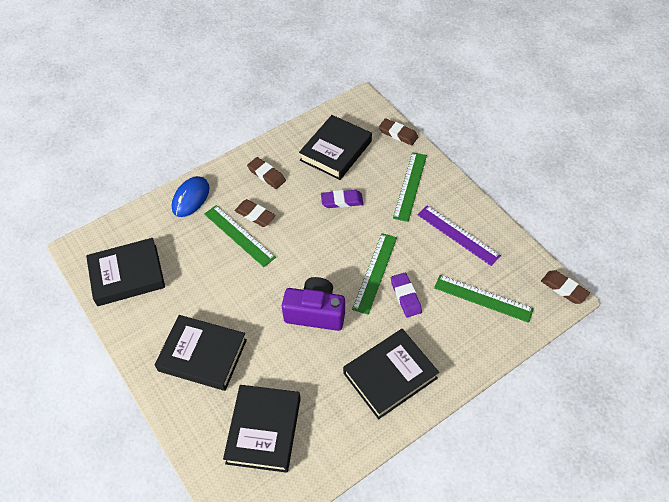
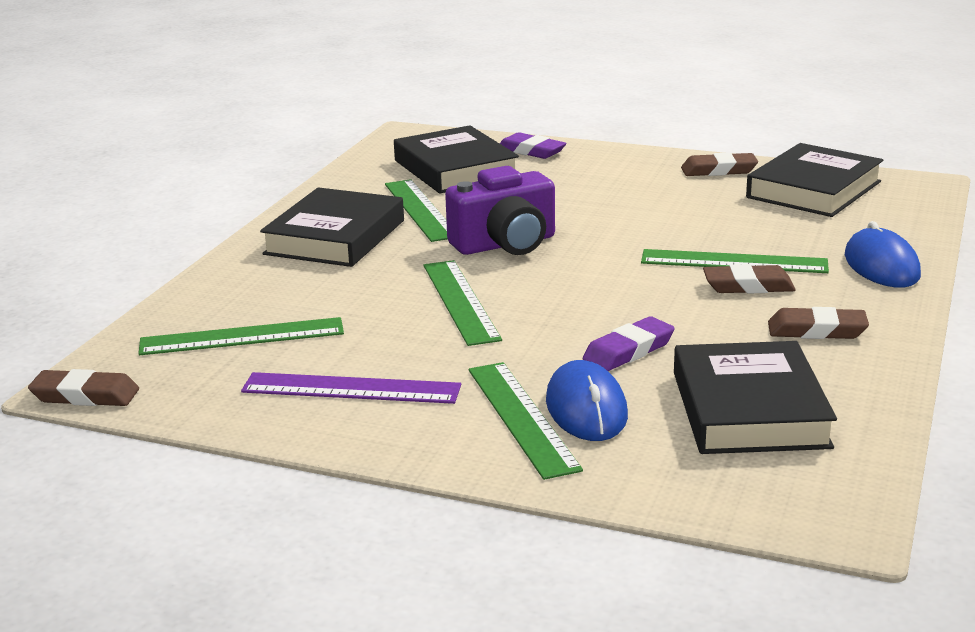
camera: 145 degrees right, 30 degrees down
(202, 355) = (605, 179): black book -> none
(325, 382) = (420, 210): none -> green ruler
(385, 179) = (586, 408): none -> blue mouse
(398, 134) = (658, 492): brown eraser -> brown eraser (719, 170)
(405, 296) = (381, 297): purple eraser -> purple eraser (531, 151)

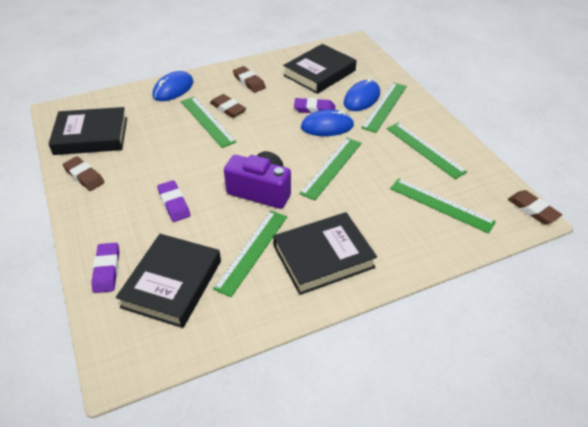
camera: 135 degrees left, 20 degrees up
(351, 389) = (425, 149): purple ruler -> green ruler
(560, 339) = (327, 126): none -> blue mouse
(576, 197) = (174, 203): none -> purple eraser

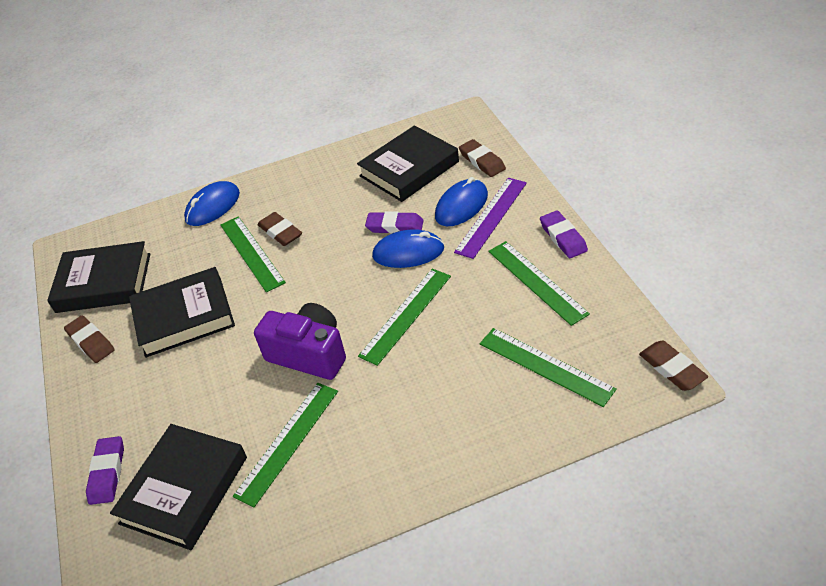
camera: 10 degrees right, 0 degrees up
(174, 203) = (197, 377): purple eraser -> purple eraser (563, 237)
(249, 82) = (312, 189): brown eraser -> brown eraser (482, 161)
(323, 256) = (377, 447): black book -> black book (184, 317)
(384, 106) = (491, 217): green ruler -> purple ruler

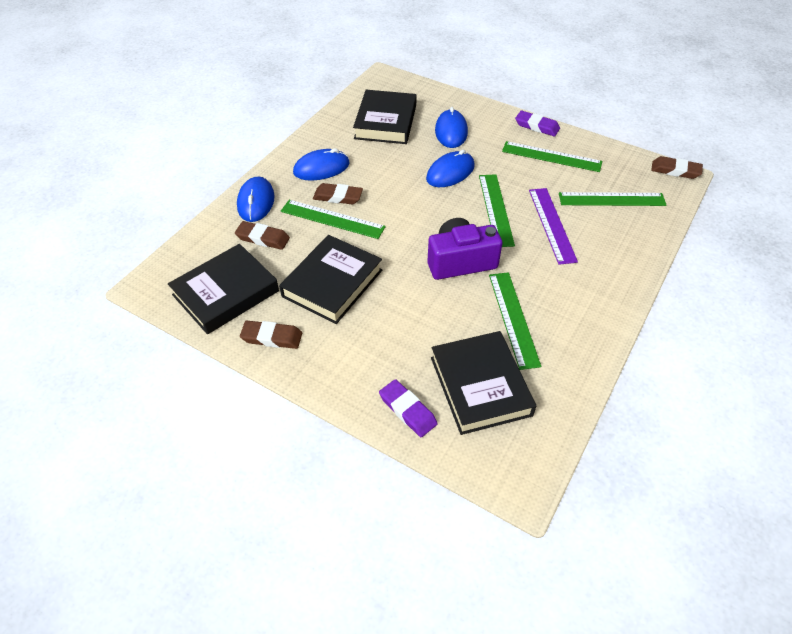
camera: 45 degrees left, 5 degrees up
(298, 196) = (321, 168): none -> blue mouse
(395, 226) = (420, 160): purple eraser -> none
(482, 161) = (431, 100): brown eraser -> brown eraser (263, 238)
(491, 217) = (478, 131): purple ruler -> purple ruler (551, 224)

